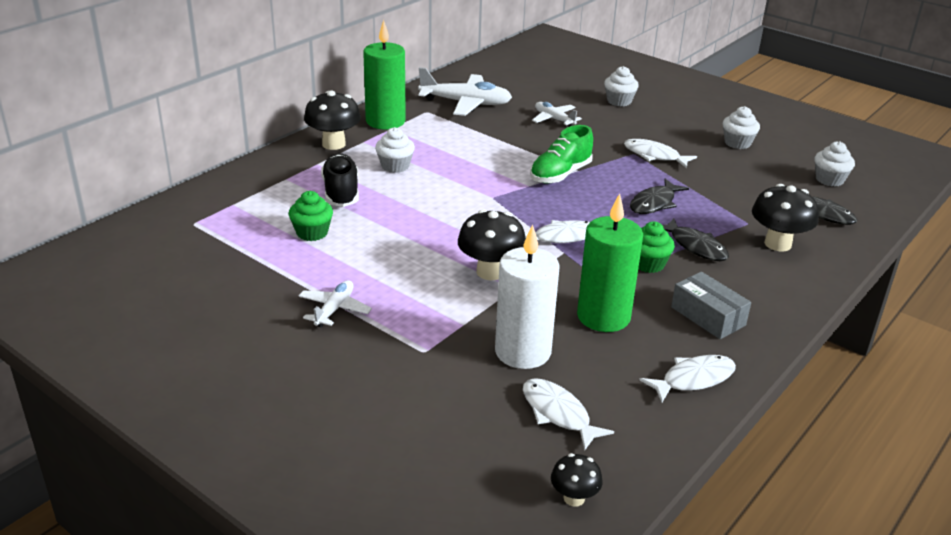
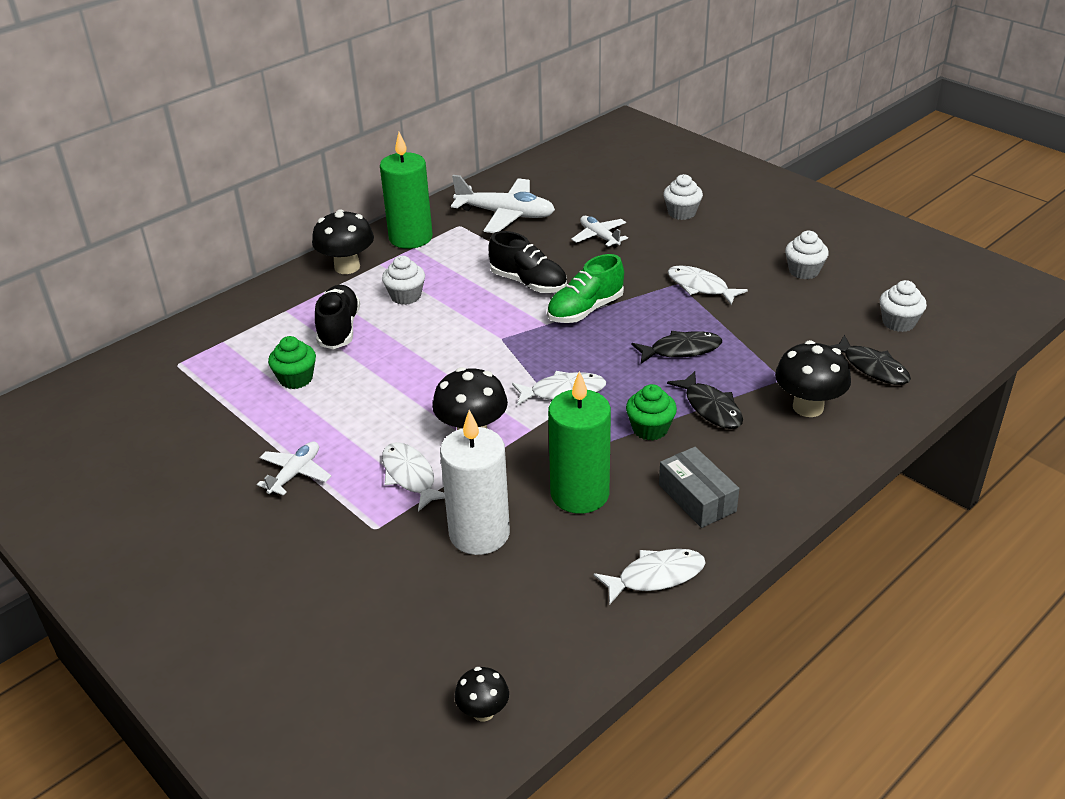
camera: 10 degrees right, 5 degrees up
(503, 154) = (528, 283): none -> black shoe
(558, 413) = (496, 610): white fish -> white fish (410, 476)
(654, 203) = (681, 350): black fish -> black fish turned 150 degrees counterclockwise

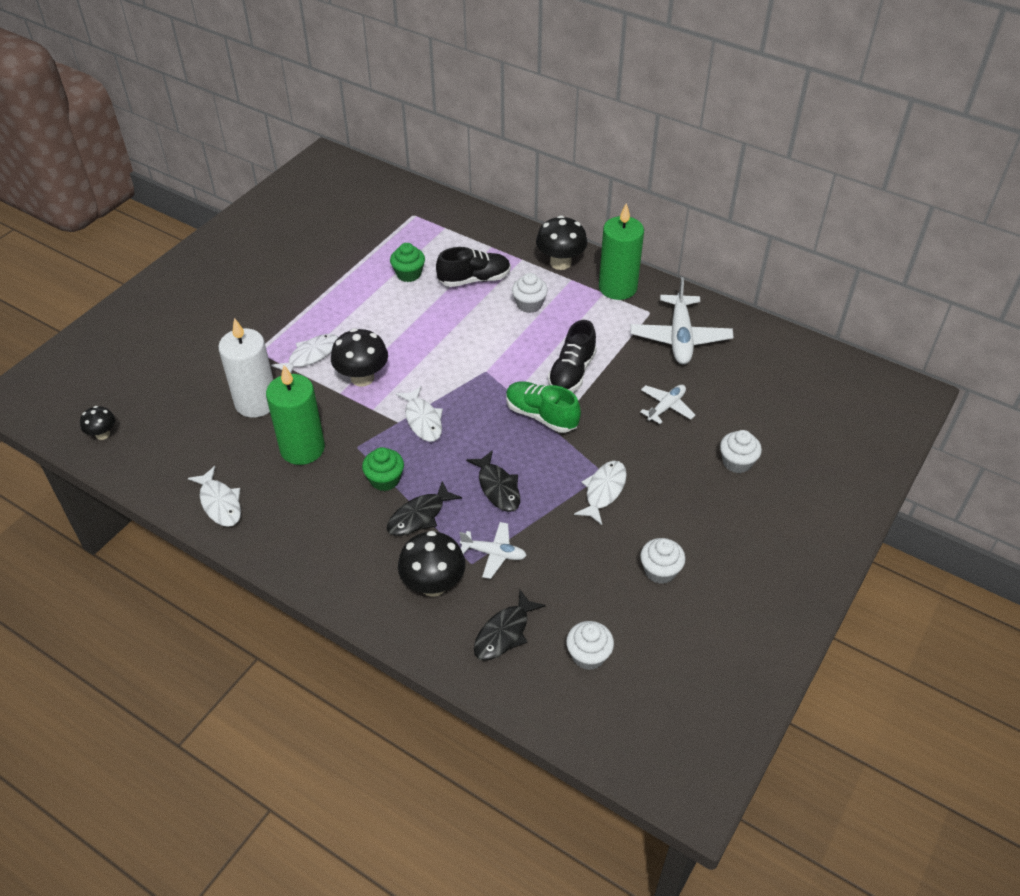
camera: 75 degrees right, 10 degrees up
(295, 474) = (306, 301): white plane -> white plane (494, 553)
(697, 498) = (305, 518): grey box -> none

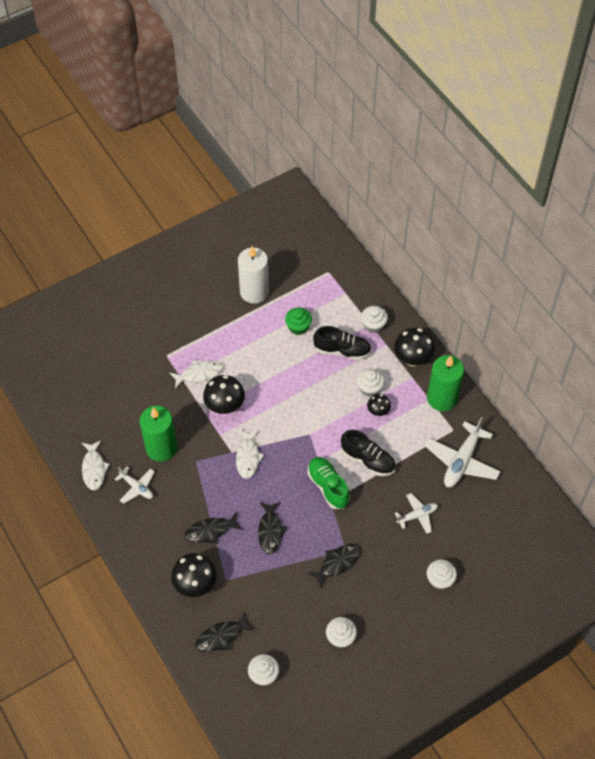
camera: 25 degrees right, 10 degrees up
(103, 434) = (44, 385): black mushroom -> black mushroom (378, 411)
(256, 402) = (148, 398): white candle -> white candle (254, 292)
(385, 479) = (202, 494): green cupcake -> none
(494, 553) = (243, 579): white plane -> white plane (137, 487)
(496, 246) = (373, 325): none -> white cupcake
(572, 373) = (368, 460): black shoe -> black shoe turned 105 degrees counterclockwise
(603, 491) = (337, 563): white fish -> black fish

